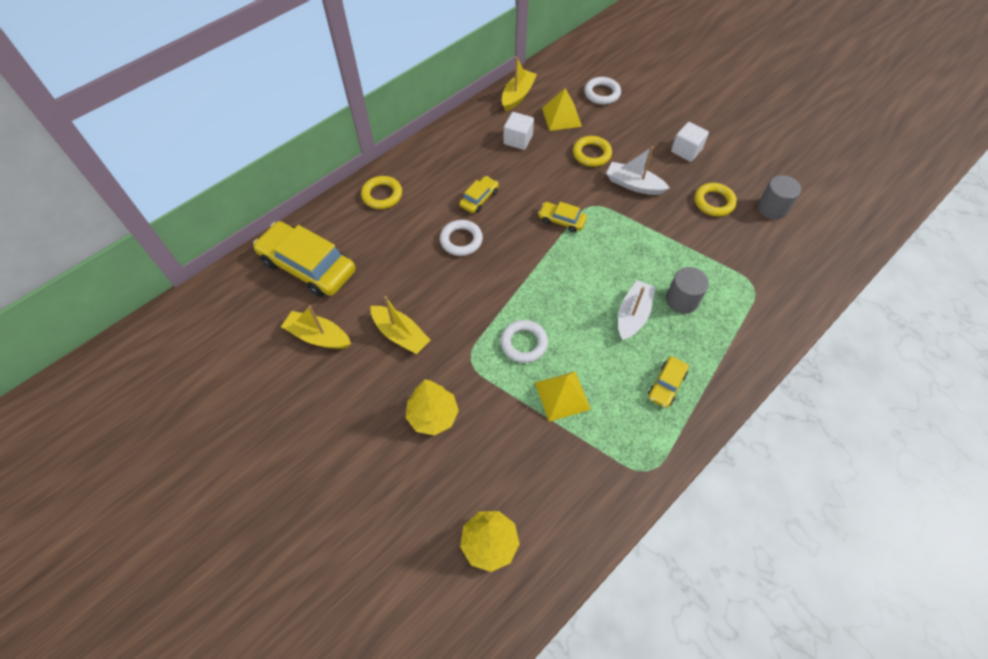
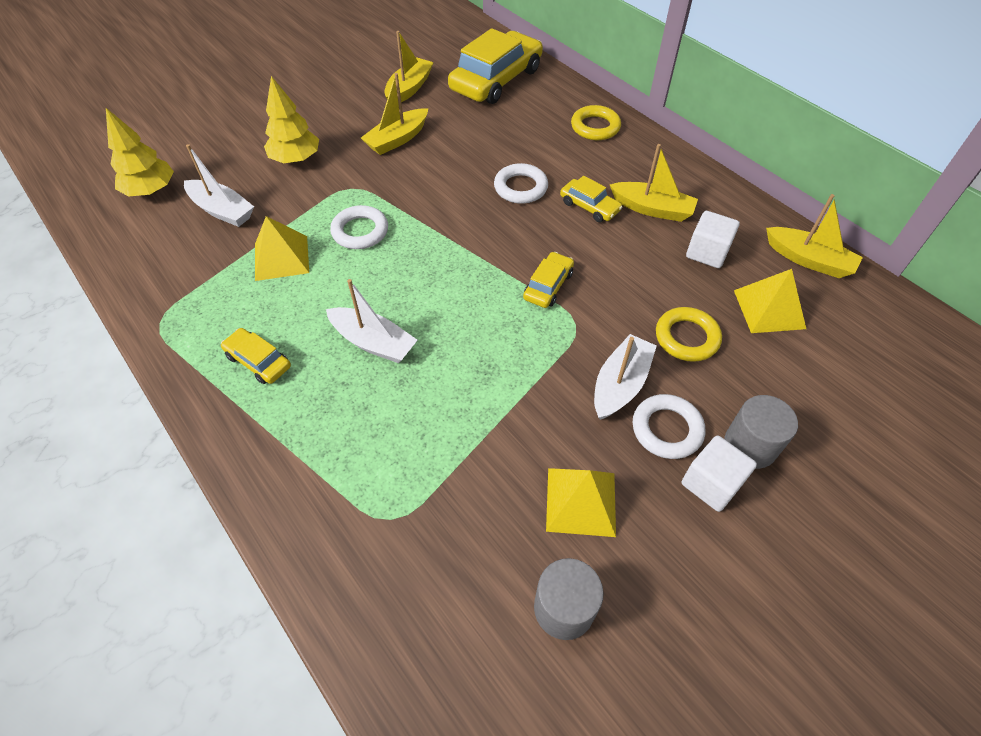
camera: 95 degrees right, 5 degrees down
(478, 164) = (652, 209): none -> yellow boat
(511, 462) = (222, 210): none -> white boat
(602, 93) = (844, 373): white ring -> white ring (667, 429)
(682, 300) = (385, 407): grey cylinder -> grey cylinder (750, 446)
(714, 202) = (581, 501): yellow ring -> yellow pyramid

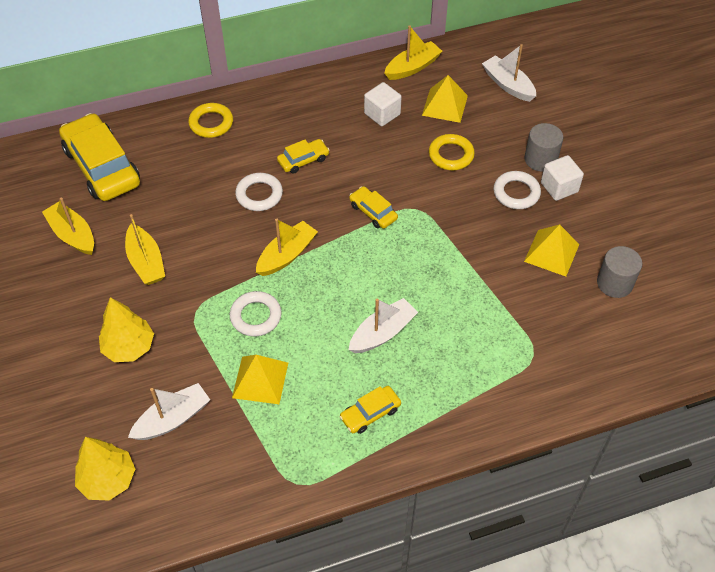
camera: 70 degrees left, 0 degrees up
(620, 384) = (474, 203): white boat -> white boat (508, 85)
(652, 209) = (325, 125): yellow boat -> yellow boat (287, 255)

